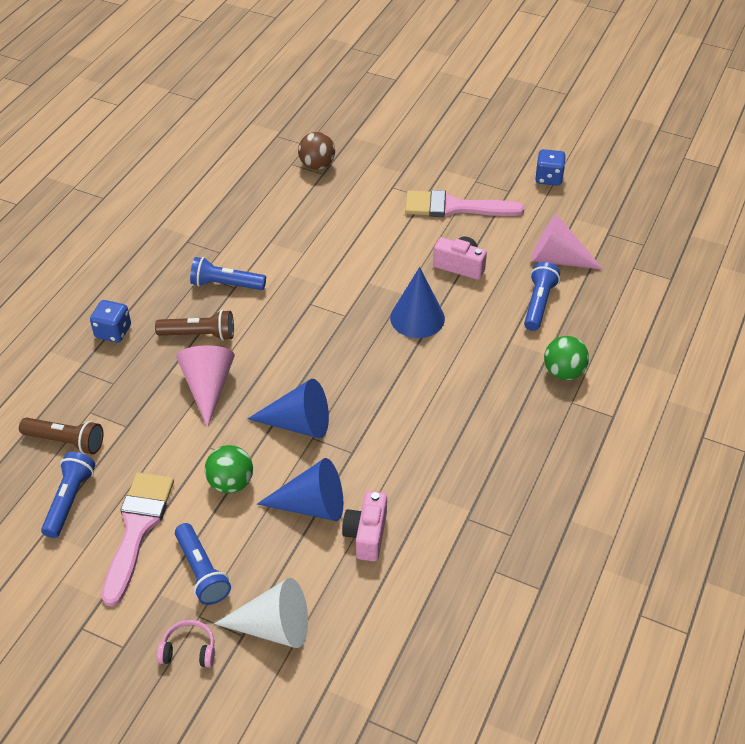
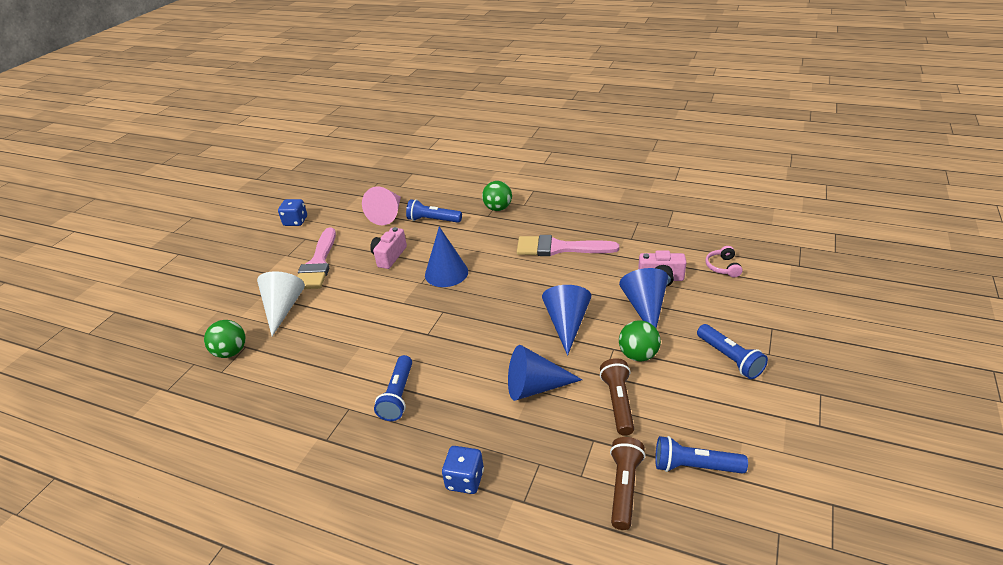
camera: 90 degrees left, 10 degrees down
(137, 529) = (706, 407): pink brush -> pink brush (559, 248)
(189, 650) = (800, 354): pink headphones -> pink headphones (723, 267)
(199, 335) = (468, 404): brown flashlight -> brown flashlight (618, 402)
(202, 572) = (730, 358): blue flashlight -> blue flashlight turned 90 degrees clockwise
(208, 387) = (535, 387): pink cone -> blue cone
(273, 627) = (757, 313): white cone -> white cone (283, 308)
(317, 165) = (231, 352): brown ball -> green ball

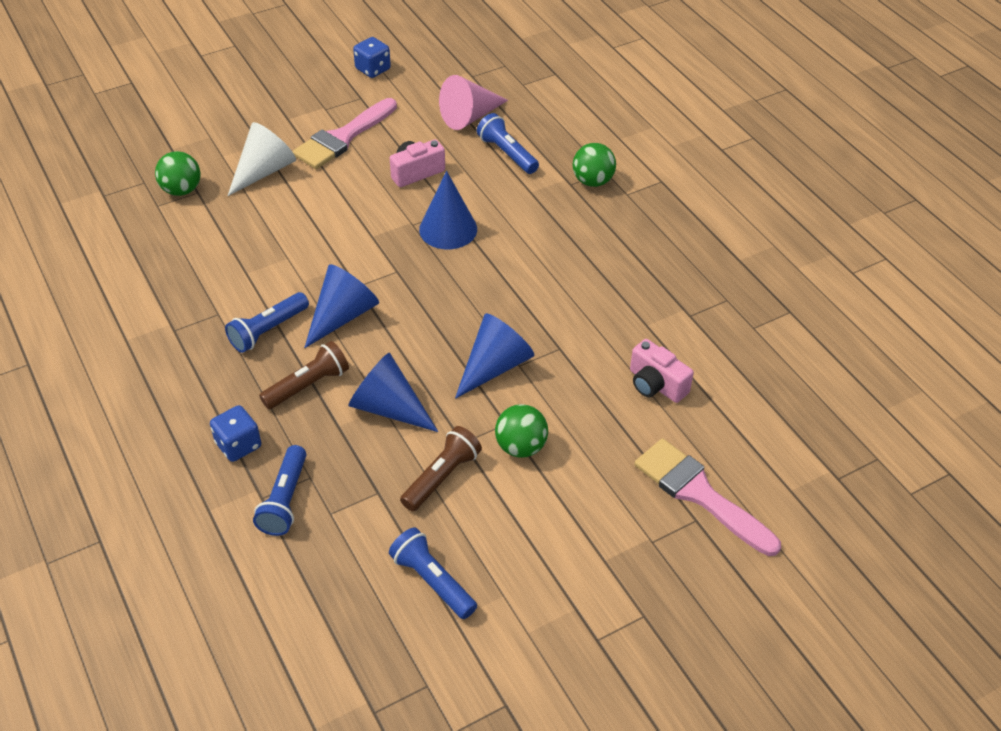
camera: 35 degrees right, 10 degrees up
(559, 248) = (596, 275): pink brush -> pink brush (699, 494)
(624, 488) = (351, 550): brown flashlight -> brown flashlight (308, 385)
(645, 307) = (595, 404): blue cone -> blue cone (342, 316)
(723, 267) = (745, 418): pink headphones -> none
(730, 358) = (605, 516): blue flashlight -> blue flashlight (285, 500)

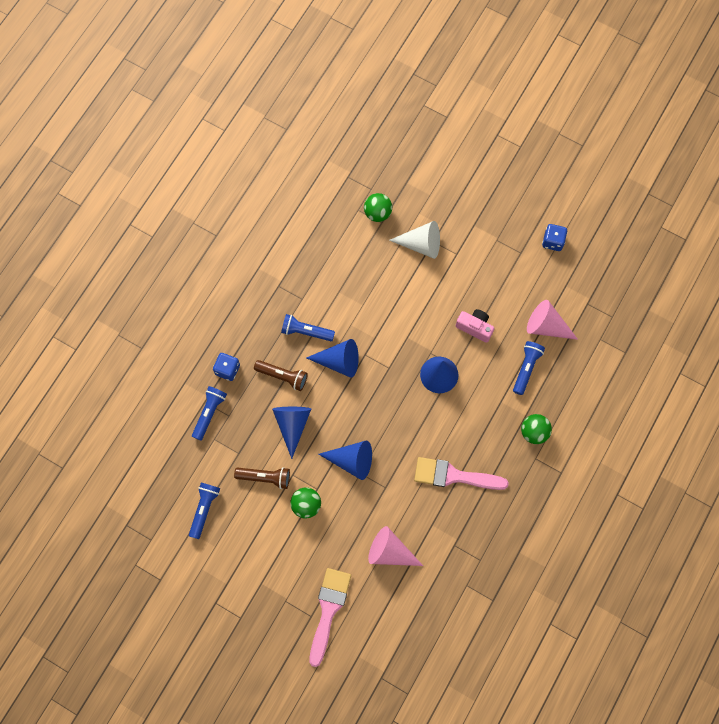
camera: 60 degrees right, 25 degrees up
(285, 500) = (209, 413): blue flashlight -> blue flashlight turned 135 degrees clockwise
(343, 138) = (477, 267): pink brush -> pink brush (454, 476)
(656, 384) = (390, 552): pink camera -> pink cone

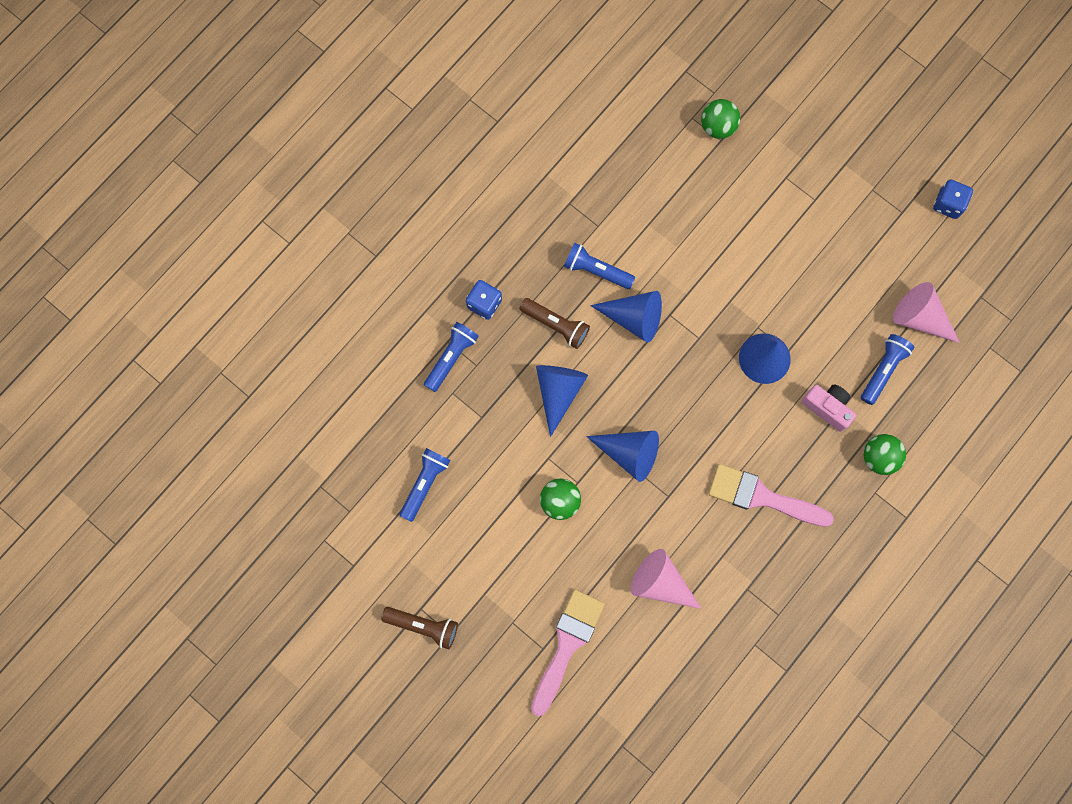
camera: 10 degrees right, 5 degrees up
(265, 477) = (511, 455): brown flashlight -> brown flashlight (423, 626)
(421, 244) = (769, 179): white cone -> none
(475, 327) = (823, 303): pink camera -> pink camera (827, 407)

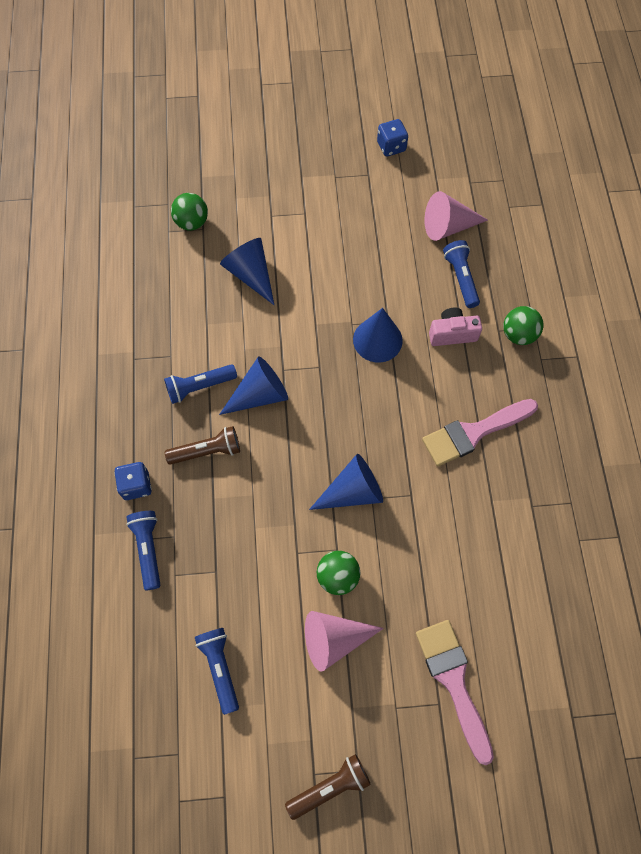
camera: 45 degrees left, 10 degrees down
(558, 392) = (256, 497): blue cone -> blue cone (250, 274)
(660, 583) = (470, 563): pink cone -> pink cone (334, 639)

